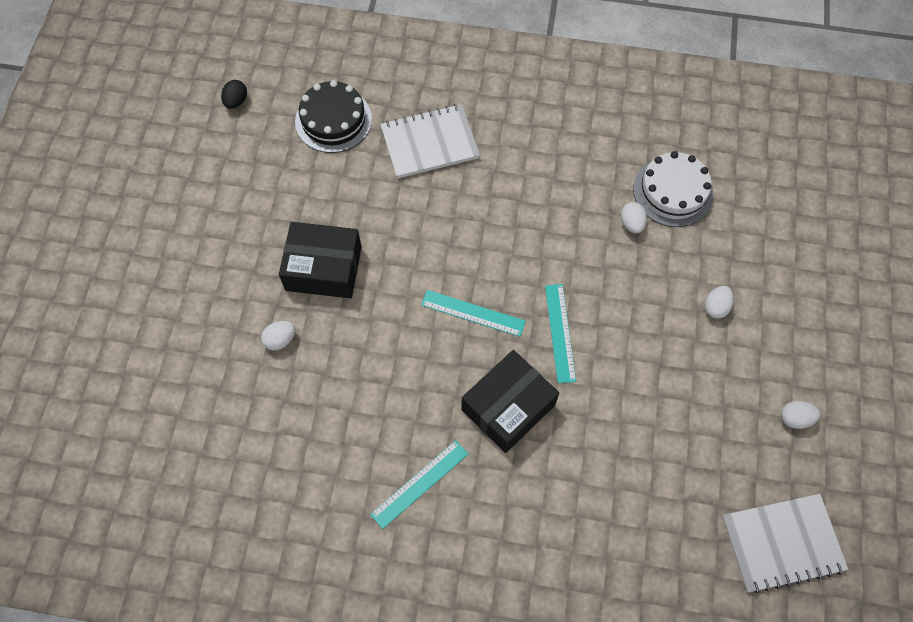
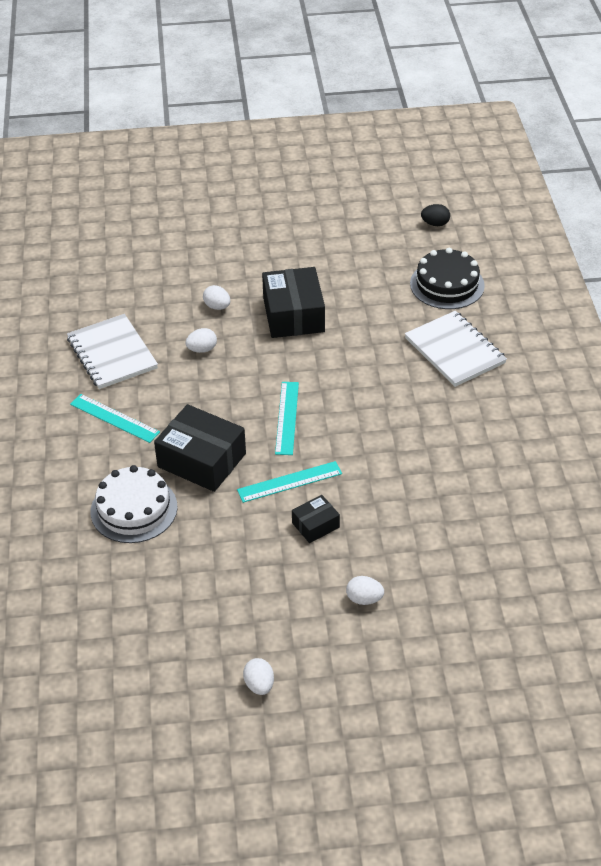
camera: 75 degrees right, 20 degrees down
(620, 324) = (315, 525): none -> black box
(631, 224) = (434, 514): white egg -> white egg (202, 349)
(673, 192) = (489, 542): white cake -> white cake (134, 509)
(782, 543) = (121, 690): white notebook -> white notebook (112, 353)

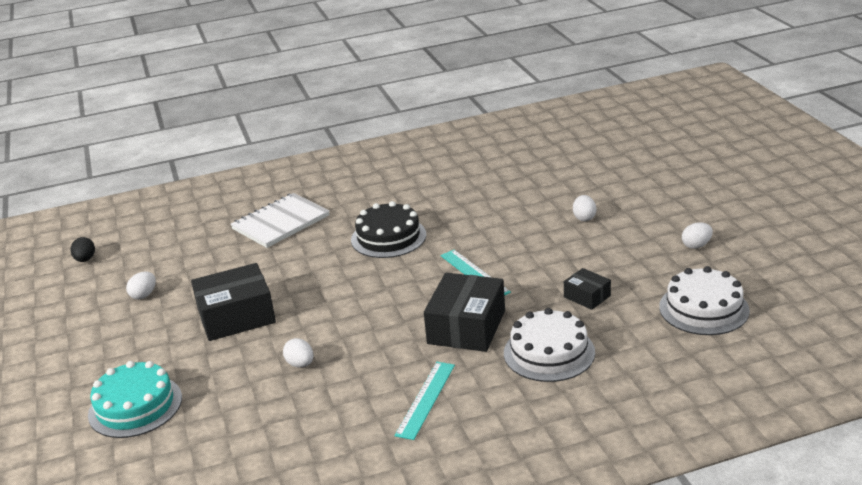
camera: 100 degrees left, 15 degrees down
(112, 353) = (318, 430): white notebook -> none
(140, 647) = (704, 308): none -> white cake
(196, 260) = (135, 406): none -> turquoise cake
(217, 306) = (225, 370): white egg -> white egg (144, 295)
(287, 418) = (392, 290): turquoise ruler -> none
(315, 525) = (519, 252): black box -> black box (587, 296)
(447, 284) = (185, 239): black cake -> black cake (388, 237)

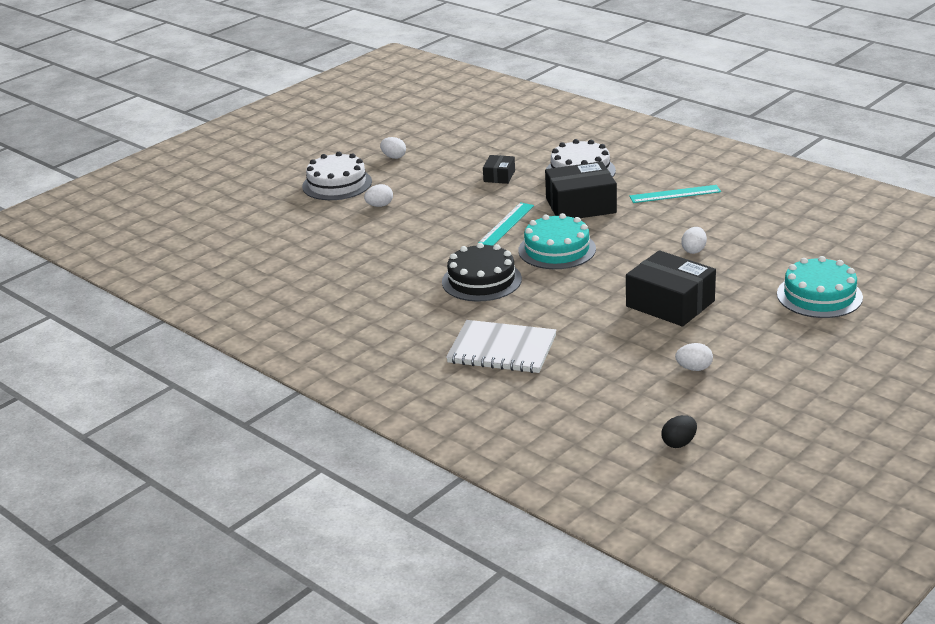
camera: 120 degrees left, 0 degrees up
(395, 287) = (557, 250): none -> turquoise cake
(704, 308) = (479, 139): white cake -> white cake (337, 184)

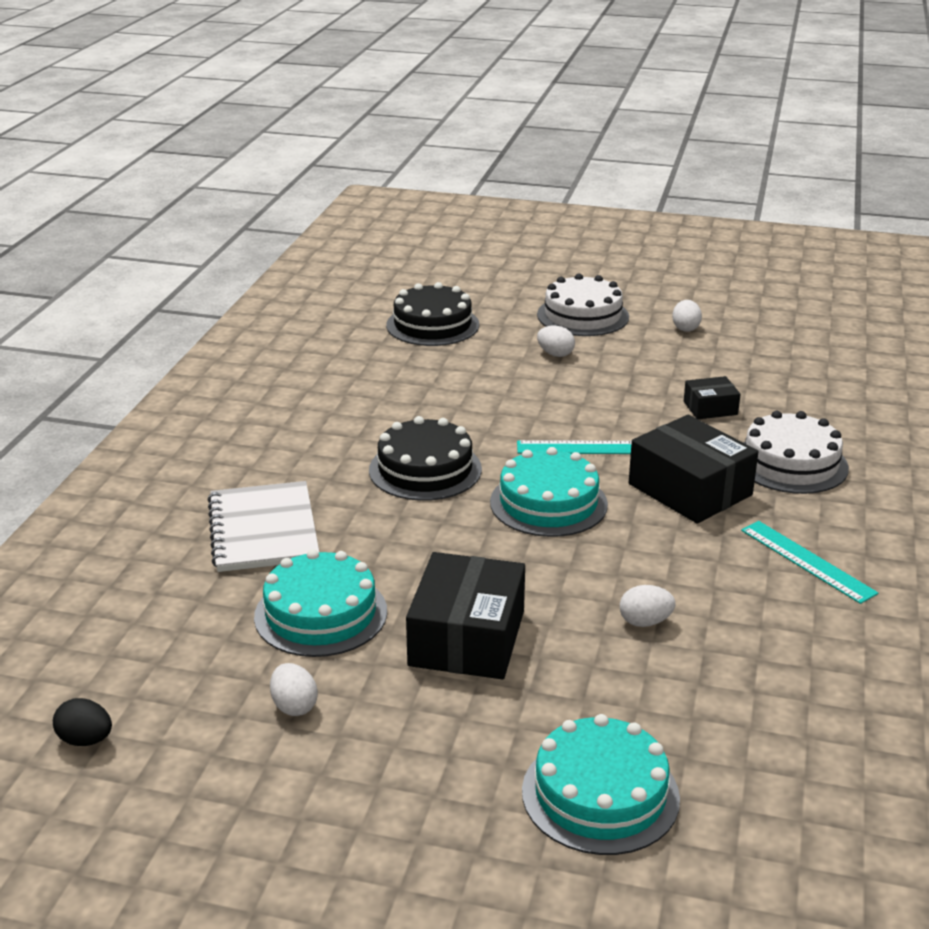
camera: 60 degrees right, 0 degrees up
(286, 238) = (432, 325): none -> black cake
(611, 345) = (321, 614): none -> turquoise cake

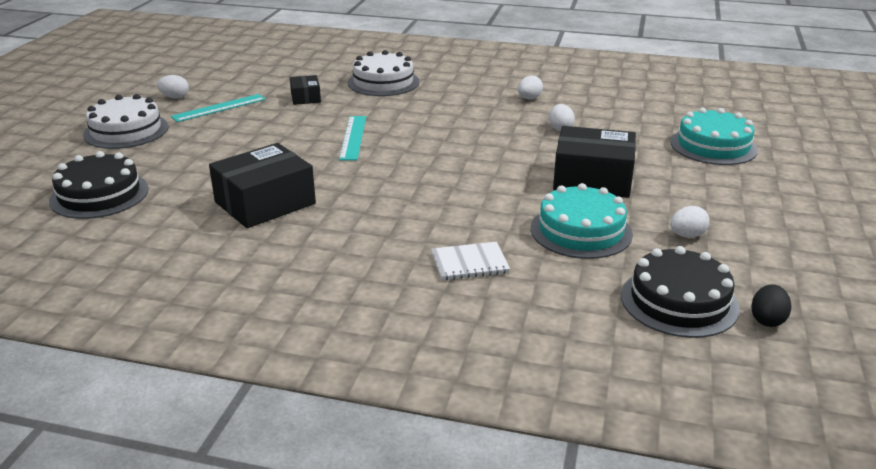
camera: 90 degrees left, 0 degrees up
(263, 530) = (469, 263): white notebook -> white notebook, size x0.59
(425, 469) = (376, 195): black cake -> black cake (679, 301)
(548, 503) = (428, 151): turquoise cake -> none
(555, 354) = (194, 143): white egg -> white egg (529, 98)
(690, 489) = (413, 109): black box -> black box (265, 203)
(807, 561) = (491, 87): turquoise ruler -> turquoise ruler (219, 108)

